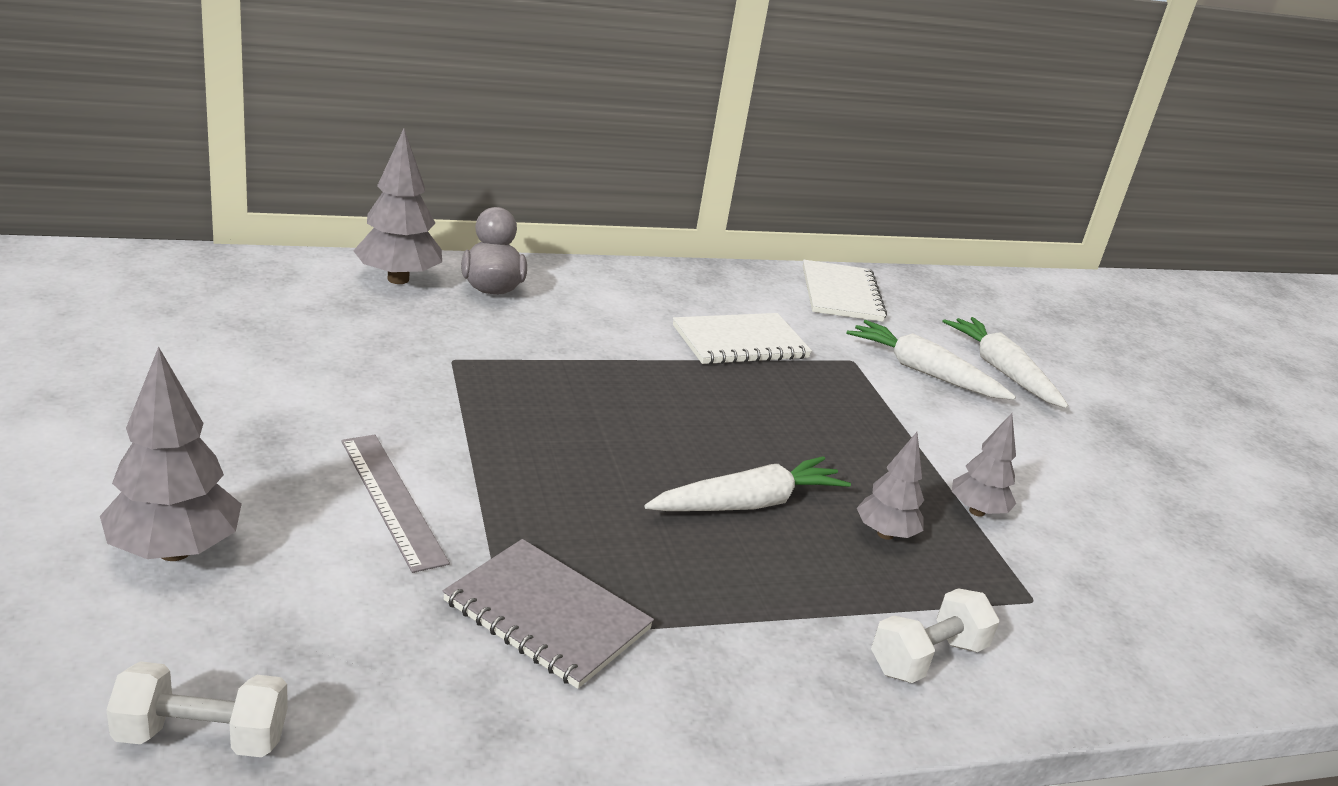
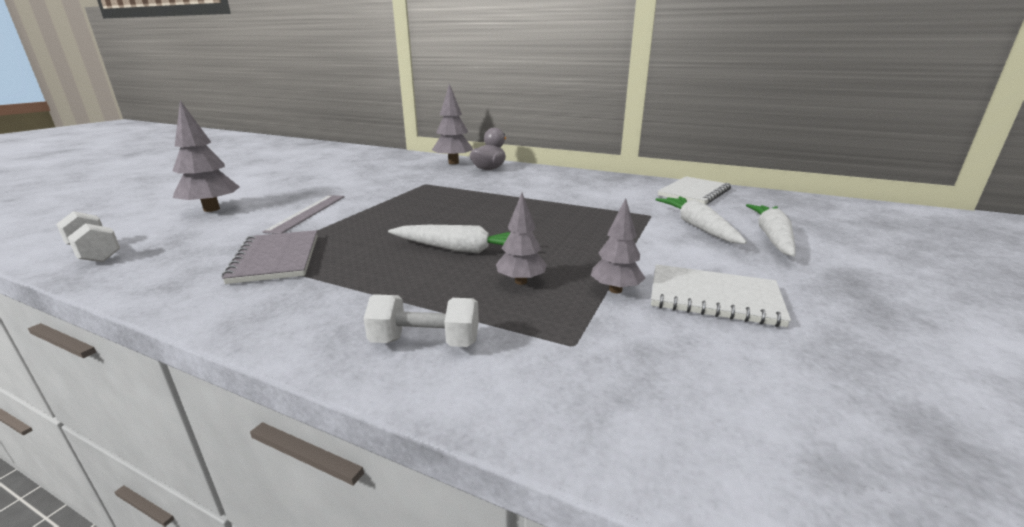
camera: 45 degrees right, 5 degrees down
(740, 342) = (585, 199): white notebook -> white notebook (714, 298)

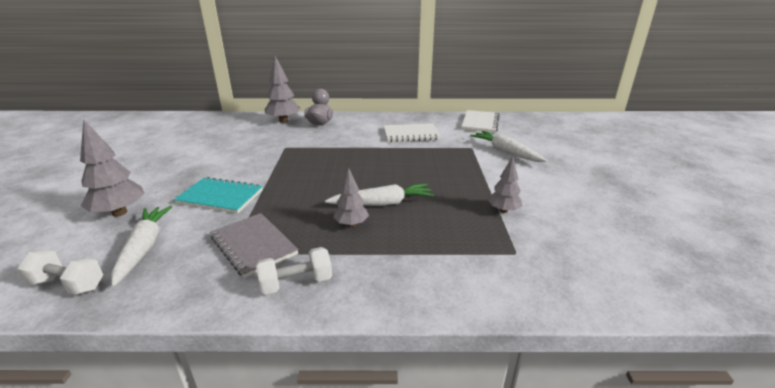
camera: 25 degrees left, 5 degrees up
(307, 213) = (220, 197): grey ruler -> turquoise notebook
(425, 342) = (437, 277): white dumbbell -> white dumbbell (296, 283)
(521, 281) = (446, 219): grey tree -> grey tree (351, 224)
(714, 298) = (555, 202): white notebook -> white notebook (411, 134)
(772, 237) = (549, 151): white carrot -> white carrot (144, 248)

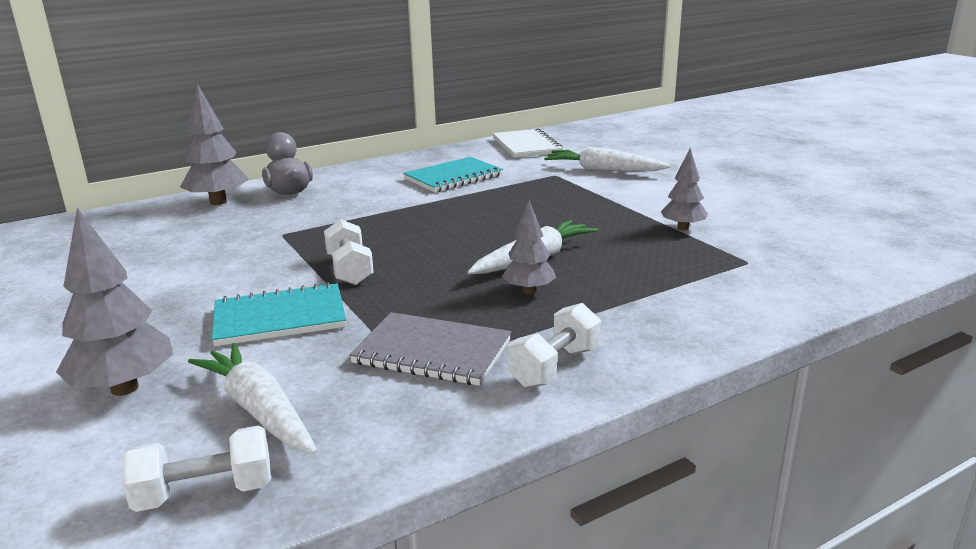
camera: 30 degrees left, 5 degrees down
(285, 179) = (350, 270): none -> white dumbbell
(411, 134) = (453, 177): white notebook -> turquoise notebook

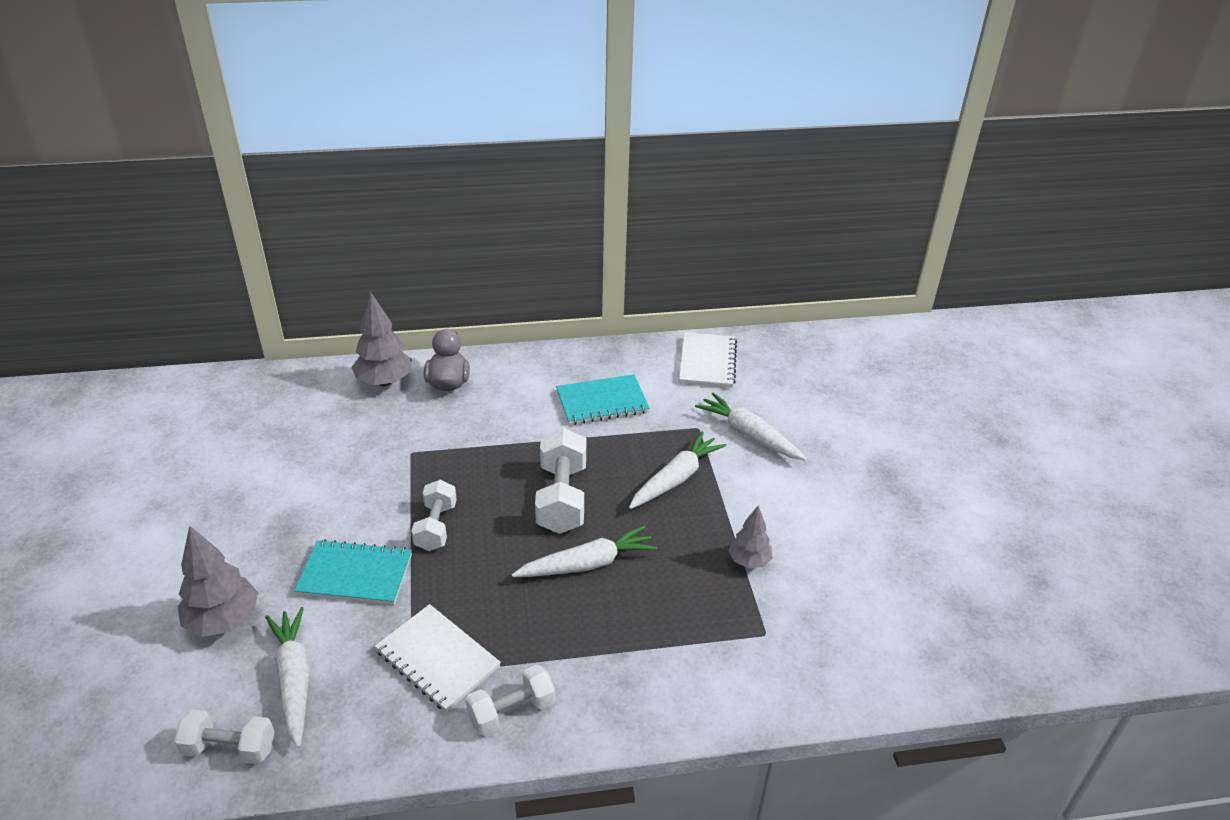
camera: 20 degrees right, 15 degrees up
(432, 352) = (437, 659): grey notebook -> white notebook
(468, 230) = (562, 498): none -> white dumbbell
(529, 291) = (554, 608): grey tree -> none
(565, 201) = (676, 478): none -> white carrot

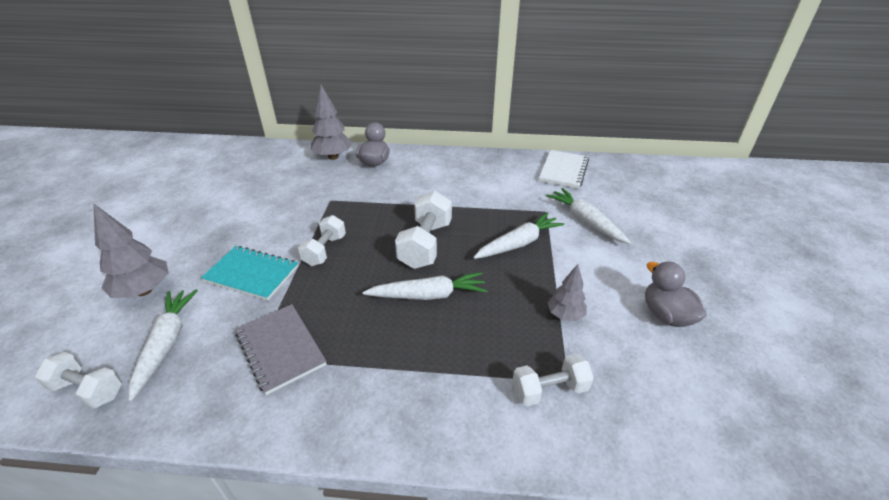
camera: 15 degrees right, 0 degrees up
(437, 659) = (280, 349): white notebook -> grey notebook
(511, 711) = (320, 406): white dumbbell -> white dumbbell (549, 390)
(602, 402) = (477, 186): turquoise notebook -> none
(856, 542) = (666, 315): none -> grey duck

